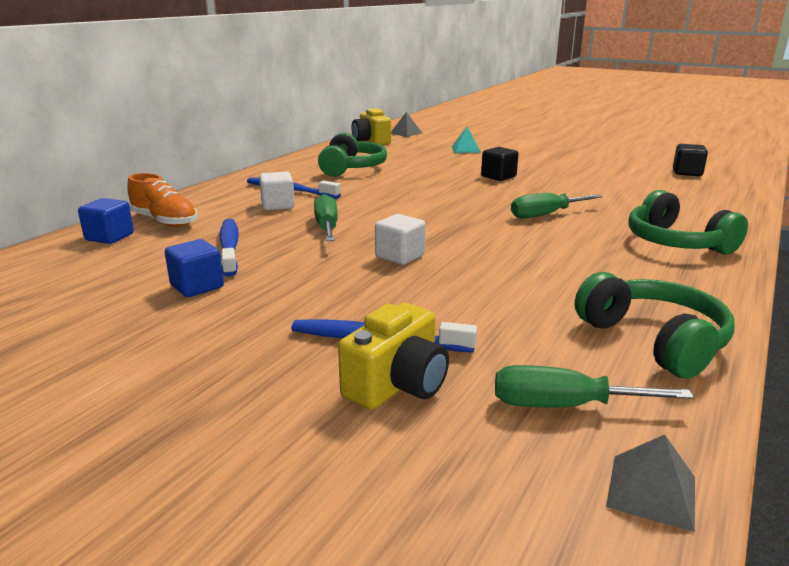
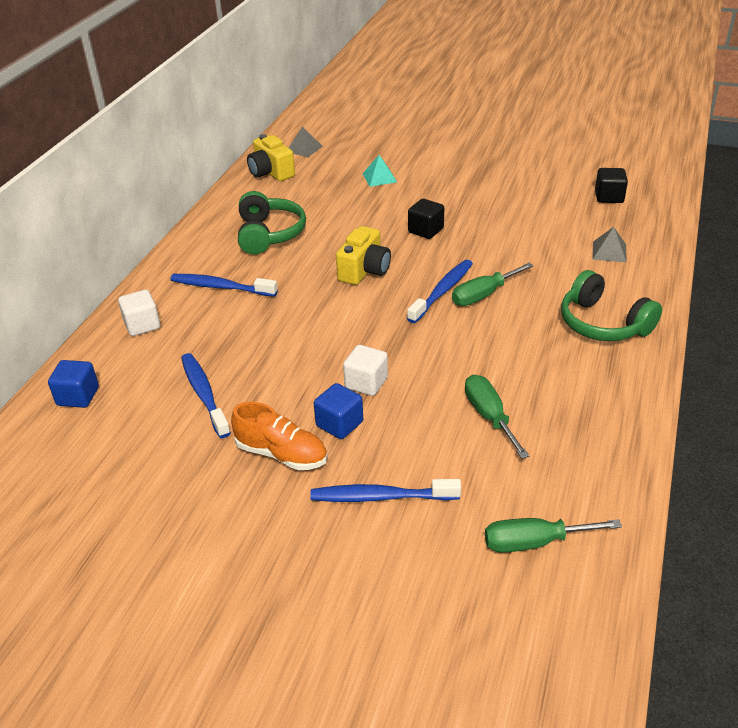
camera: 10 degrees left, 15 degrees up
(165, 221) = (118, 362): orange shoe -> orange shoe (282, 454)
(197, 286) = (202, 456): blue cube -> blue cube (339, 424)
(278, 205) = (220, 317): white cube -> white cube (142, 325)
(327, 227) = (283, 347): green screwdriver -> green screwdriver (489, 416)
(397, 385) = (411, 543): yellow camera -> yellow camera (364, 271)
(503, 209) = (442, 291): none -> blue toothbrush
(651, 491) = (598, 607): grey pyramid -> grey pyramid (609, 251)
(654, 340) = (591, 460): green headphones -> none

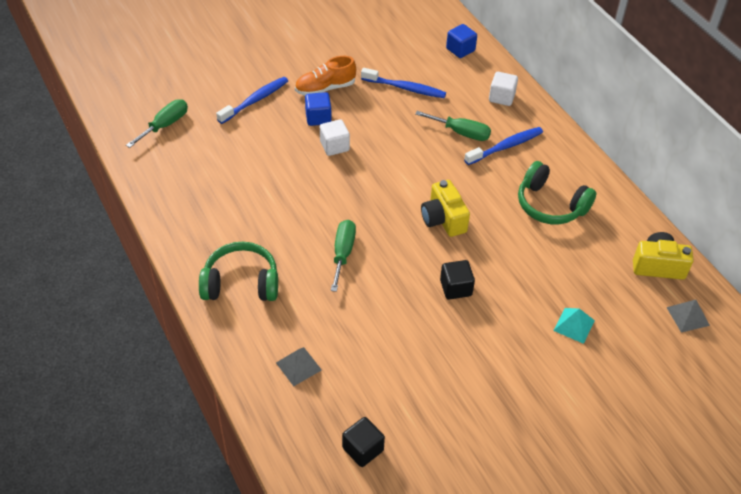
camera: 130 degrees right, 10 degrees up
(442, 291) = (372, 238): blue toothbrush -> none
(489, 416) = (247, 171): green screwdriver -> green screwdriver (461, 133)

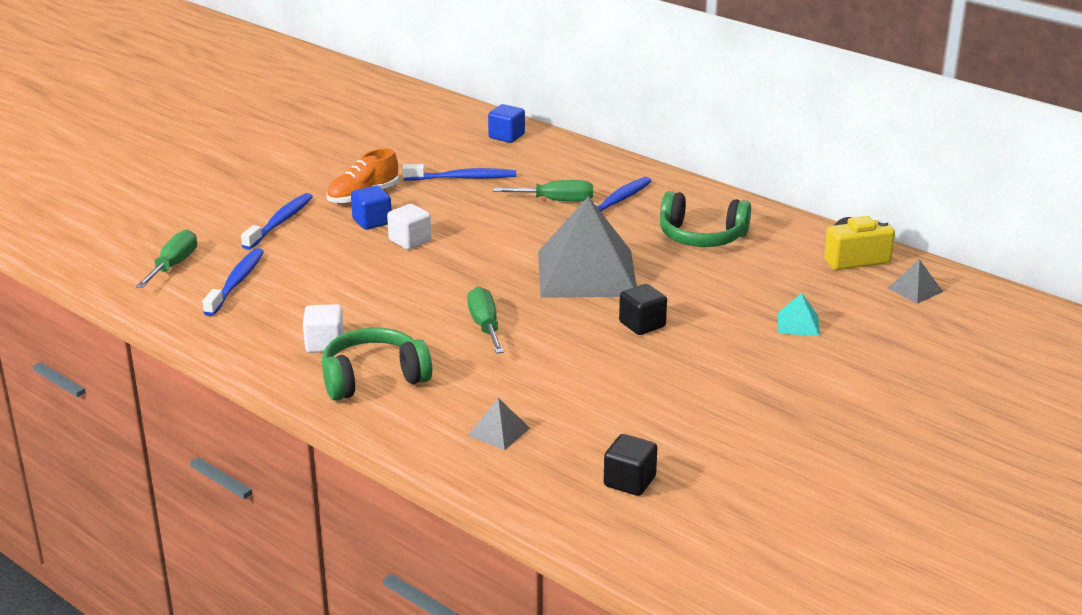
camera: 20 degrees left, 20 degrees down
(197, 155) = (236, 282): none -> blue toothbrush
(443, 219) = (586, 273): yellow camera -> grey pyramid
(501, 97) = (583, 165): white cube -> white cube (324, 344)

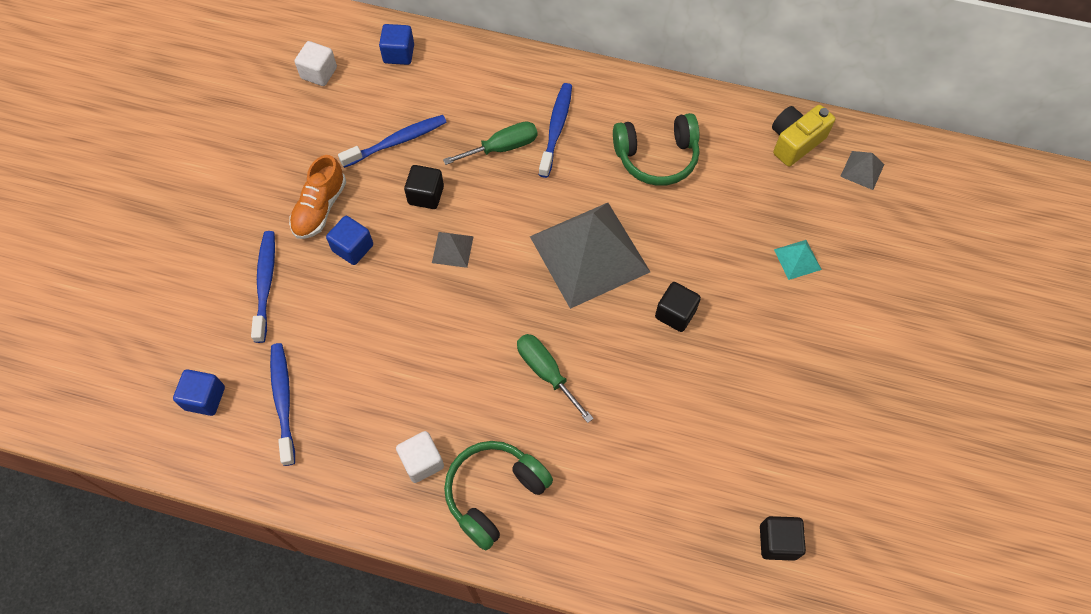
camera: 25 degrees left, 35 degrees up
(173, 265) = (205, 398): green screwdriver -> blue cube
(410, 241) = (406, 266): white cube -> white cube (319, 73)
(462, 210) = (426, 195): none -> black cube
(498, 431) = (640, 522): grey pyramid -> grey pyramid (452, 249)

